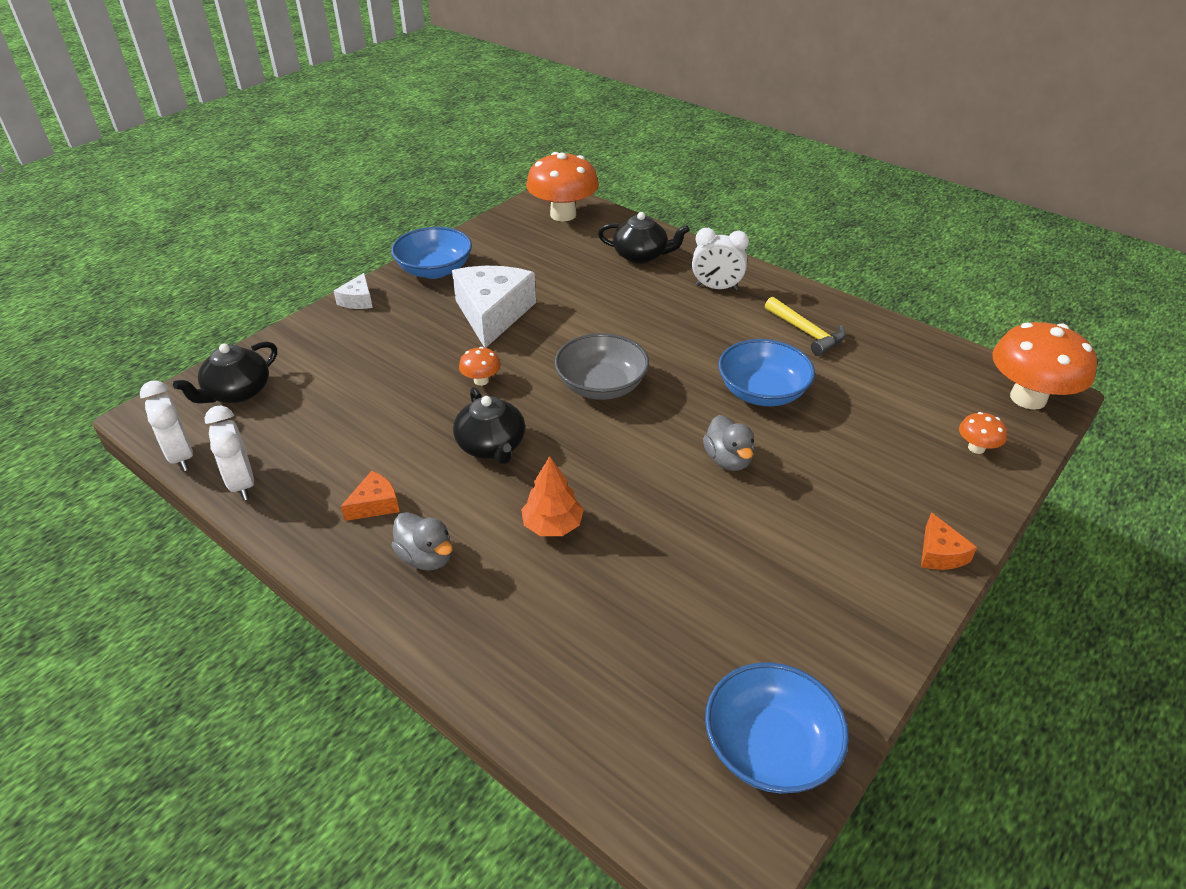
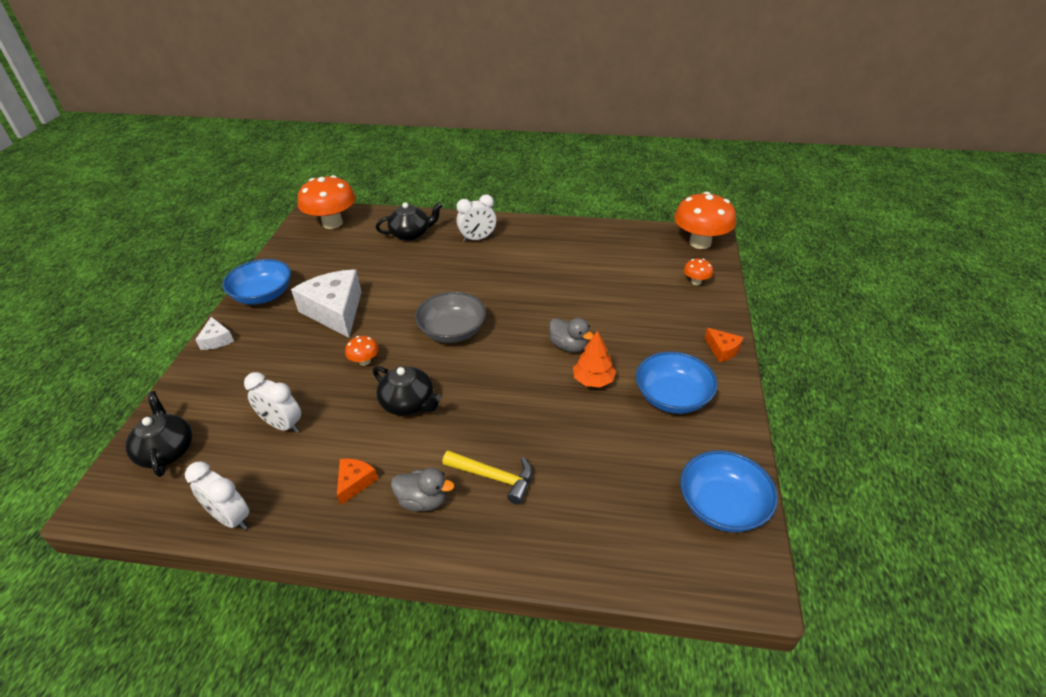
camera: 30 degrees left, 0 degrees up
(181, 456) = (156, 522): white clock -> white clock (282, 425)
(237, 392) = (167, 451): black teapot -> black teapot turned 150 degrees clockwise
(552, 525) = (493, 437): orange tree -> orange tree (593, 380)
(762, 392) = (556, 295): blue bowl -> blue bowl (672, 397)
(806, 333) = (554, 248): yellow hammer -> yellow hammer (494, 477)

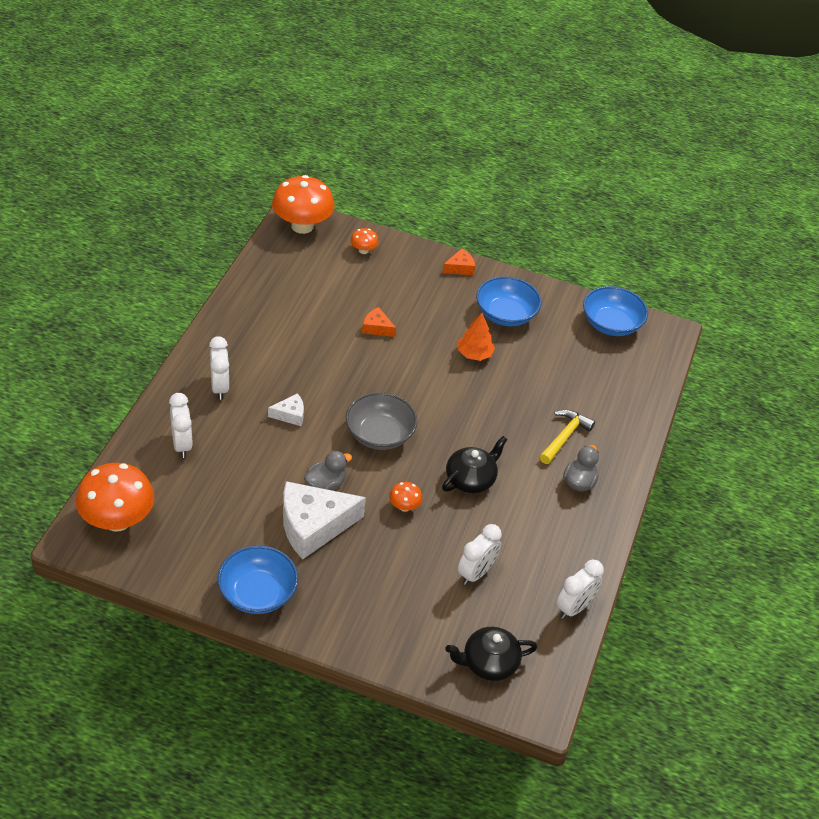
camera: 85 degrees left, 5 degrees up
(216, 340) = (329, 634): white cheese -> white cheese (290, 415)
(355, 482) = (553, 523): orange cheese -> orange cheese (377, 328)
(411, 234) = (182, 444): black teapot -> white clock
(569, 346) = (427, 358): grey duck -> grey duck (325, 485)

